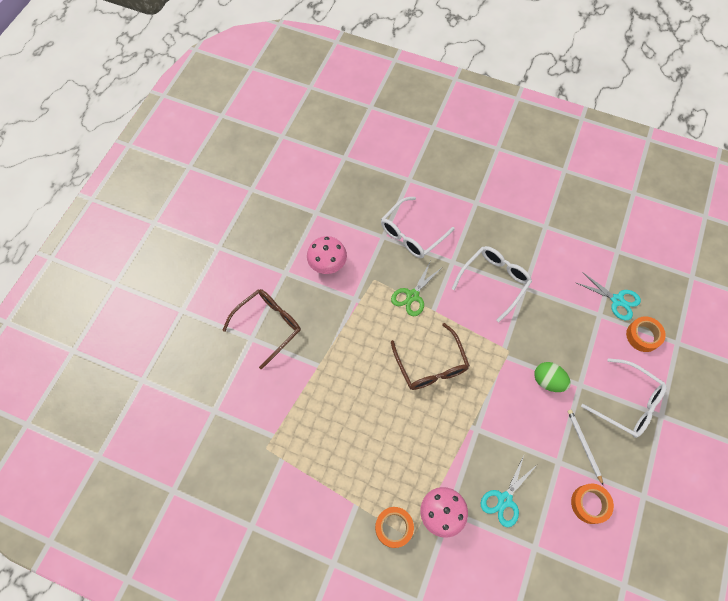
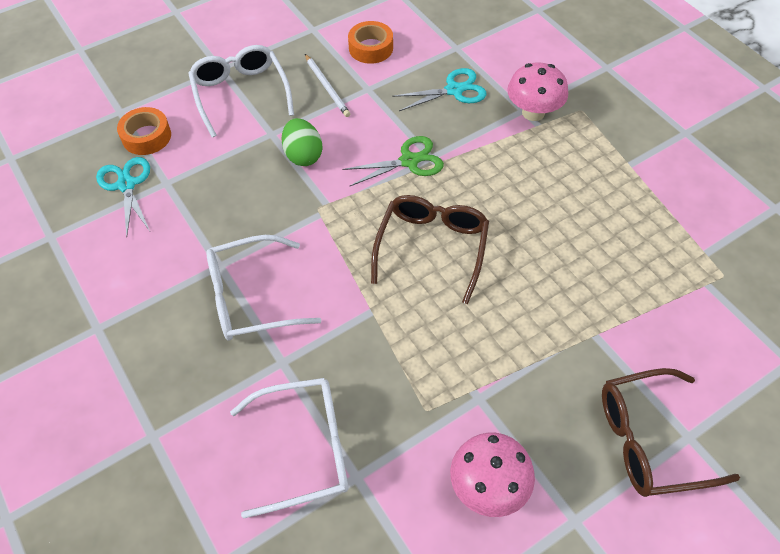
camera: 145 degrees left, 10 degrees down
(394, 527) = (596, 127): orange tape -> none
(412, 296) = (385, 349): green scissors -> green scissors (409, 161)
(584, 445) = (327, 87): white pencil -> white pencil turned 45 degrees counterclockwise

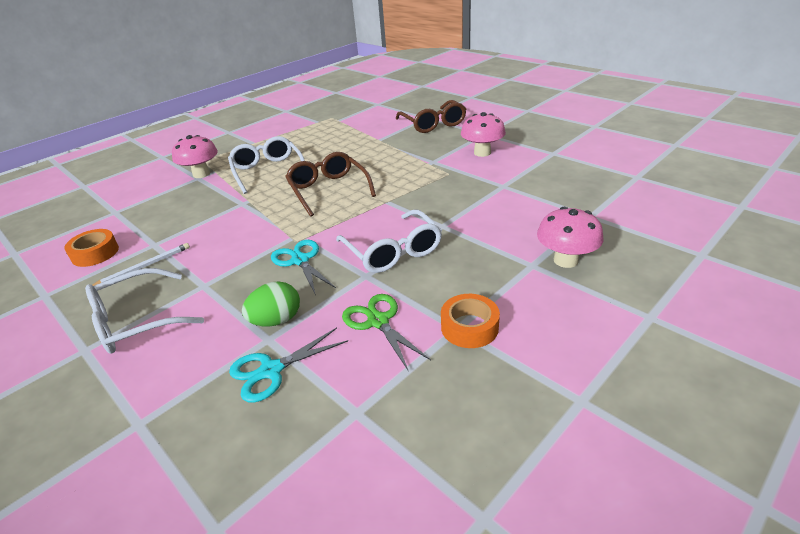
camera: 100 degrees left, 20 degrees down
(140, 479) = (565, 260): none -> pink mushroom
(146, 136) = (192, 379): orange tape -> orange tape (469, 327)
(303, 155) = (235, 261): green egg -> green egg (276, 320)
(305, 449) = (498, 204): white glasses -> white glasses (268, 171)
(409, 161) = (245, 211): green scissors -> green scissors (378, 321)
(432, 248) = (328, 190): brown glasses -> brown glasses turned 60 degrees clockwise
(454, 90) = (168, 205): turquoise scissors -> turquoise scissors (300, 260)

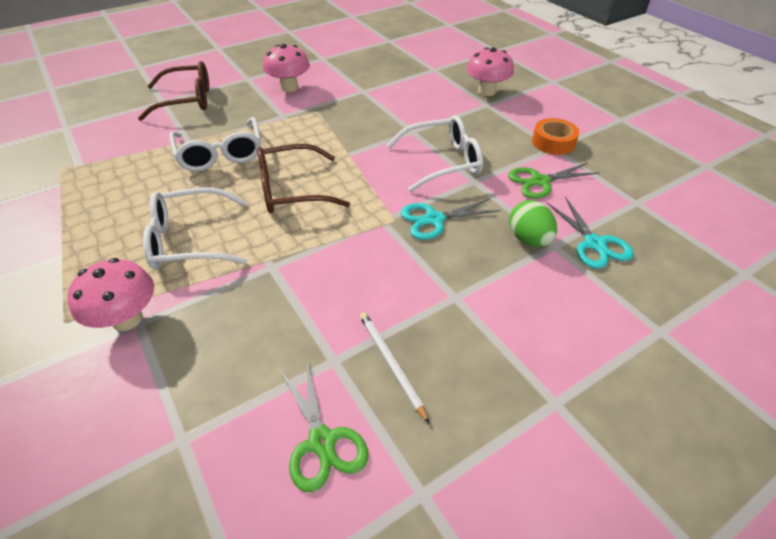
camera: 80 degrees left, 10 degrees up
(95, 253) = (322, 441): orange tape -> green scissors
(136, 321) = (509, 355): white glasses -> white glasses (220, 154)

